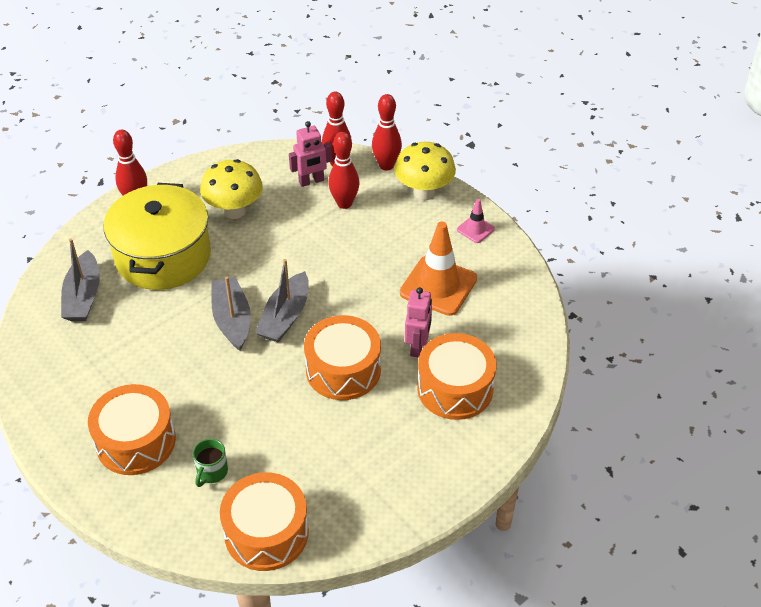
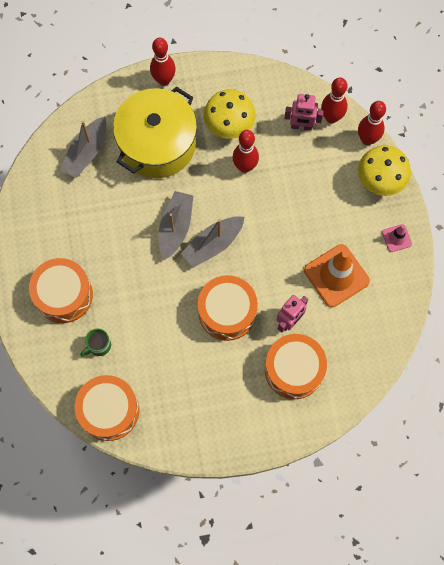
camera: 30 degrees right, 25 degrees up
(344, 203) = (313, 161): red bowling pin -> red bowling pin (245, 167)

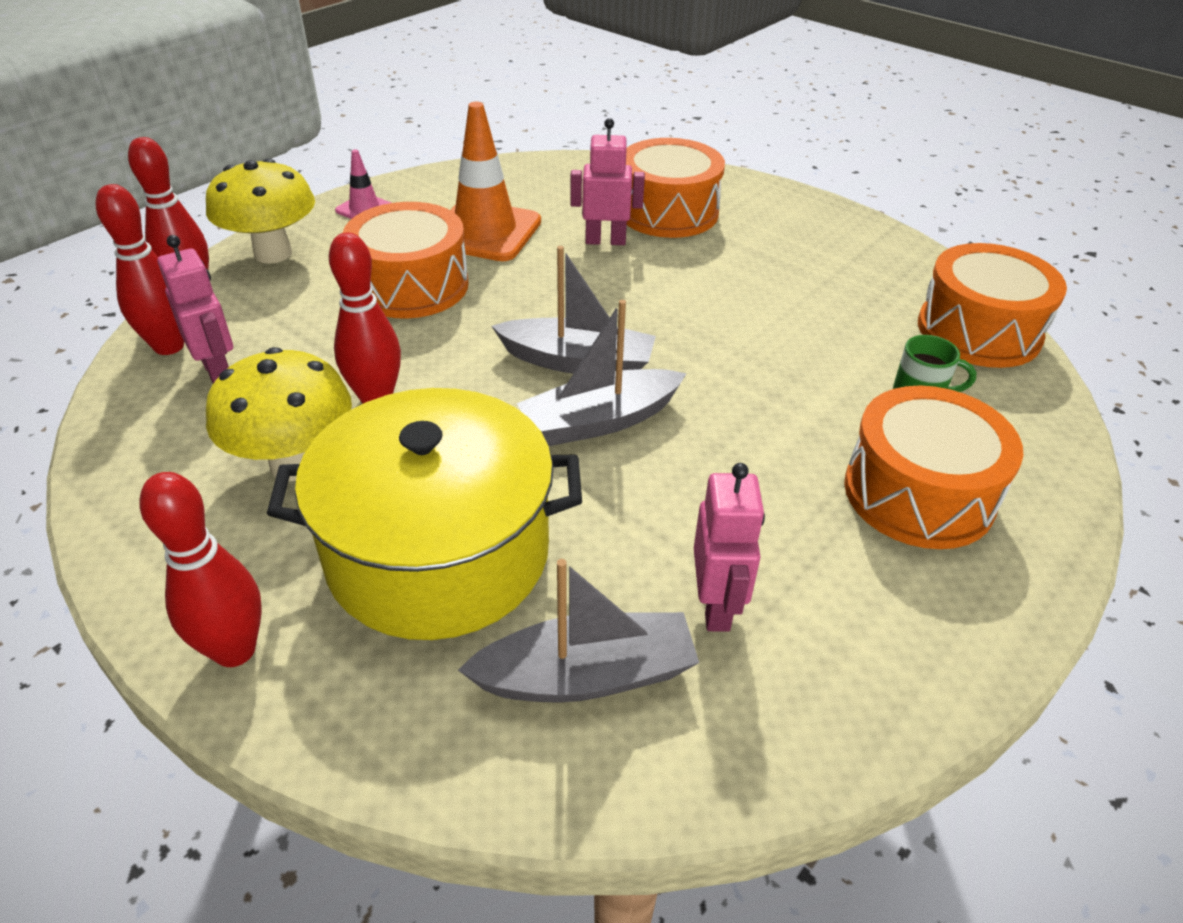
camera: 130 degrees left, 30 degrees down
(78, 200) = (716, 606): none -> pink robot
(227, 312) = (670, 296): orange drum -> orange drum (411, 285)

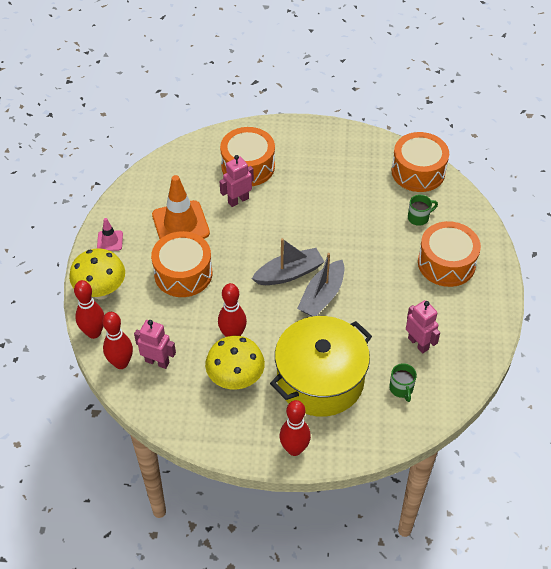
camera: 35 degrees left, 10 degrees up
(586, 675) = (401, 389): grey boat -> green mug

